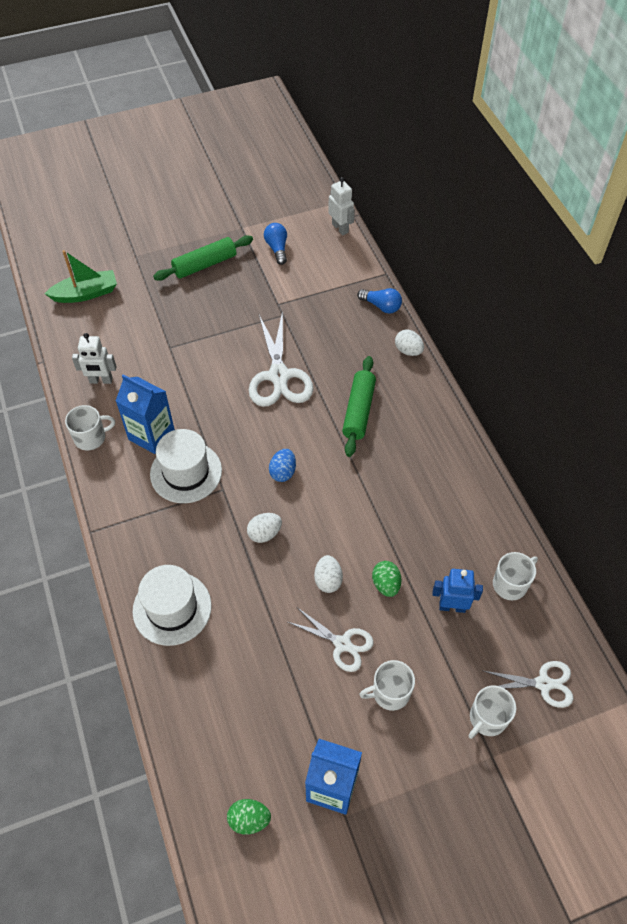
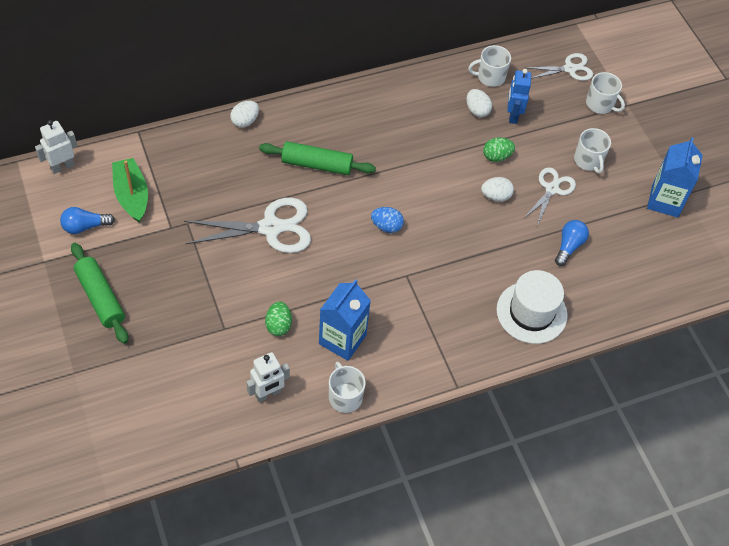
camera: 95 degrees left, 0 degrees up
(85, 293) = (132, 423): green boat -> green boat (132, 195)
(101, 380) = (268, 394): white robot -> white robot turned 60 degrees clockwise
(186, 472) = (387, 307): white hat -> none
(249, 819) = (697, 253): green egg -> green egg (278, 325)
(264, 533) = (452, 241): white egg -> white egg (477, 110)
(381, 306) = (184, 138): blue light bulb -> blue light bulb (569, 246)
(510, 584) = (490, 77): white mug -> white mug turned 60 degrees counterclockwise
(543, 683) = (570, 69): white scissors -> white scissors turned 75 degrees clockwise

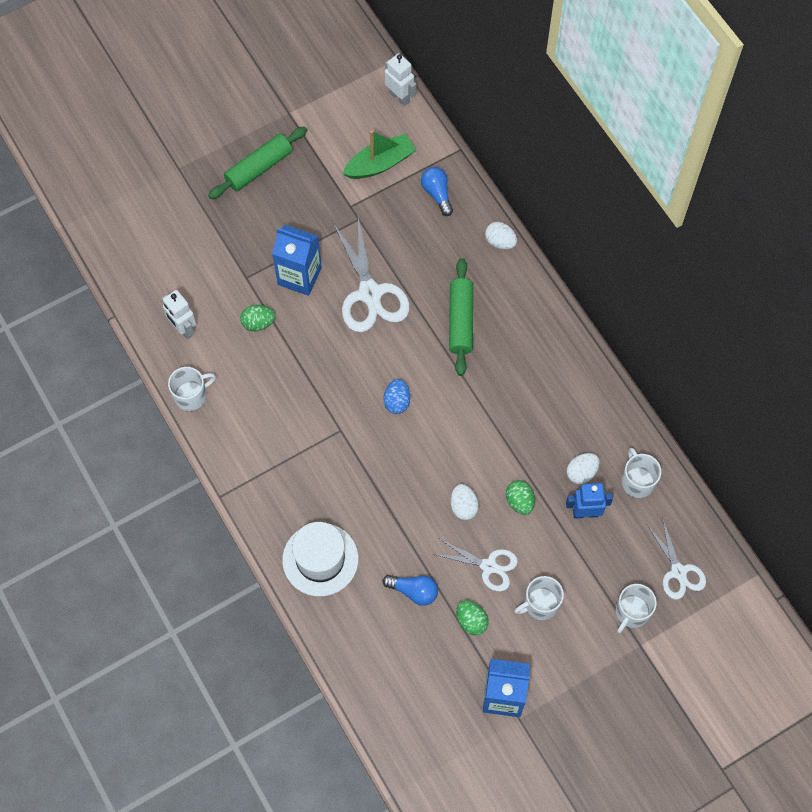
camera: 85 degrees right, 10 degrees up
(85, 226) = (334, 134): blue light bulb -> blue light bulb (437, 194)
(342, 339) = (253, 382): blue carton -> blue carton (299, 276)
(599, 210) = (471, 621): none -> green egg

